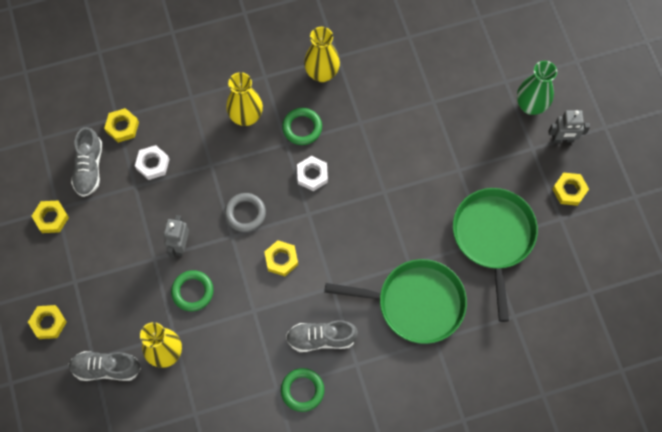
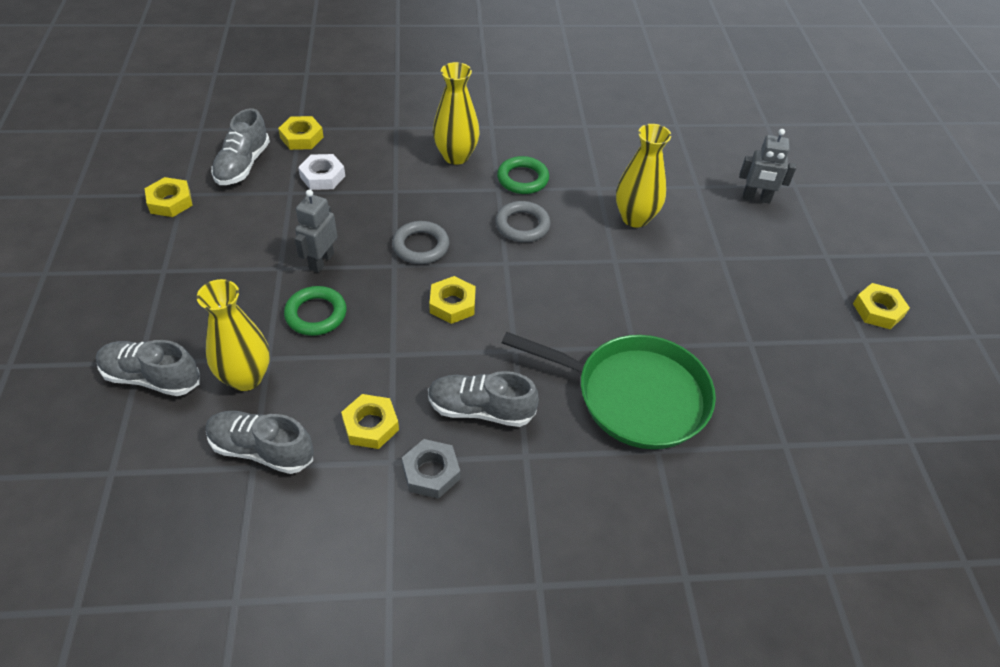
camera: 10 degrees right, 20 degrees down
(48, 323) = (102, 307): yellow nut -> yellow nut (370, 425)
(195, 401) = (261, 450): none -> grey shoe
(302, 390) = (431, 472): green ring -> grey nut
(312, 175) = (522, 225): white nut -> grey ring
(322, 73) = (562, 136): yellow vase -> yellow vase (635, 218)
(493, 237) = (763, 340): green pan -> none
(530, 105) = (826, 213): green vase -> none
(562, 139) = (869, 254): grey robot -> grey robot (756, 198)

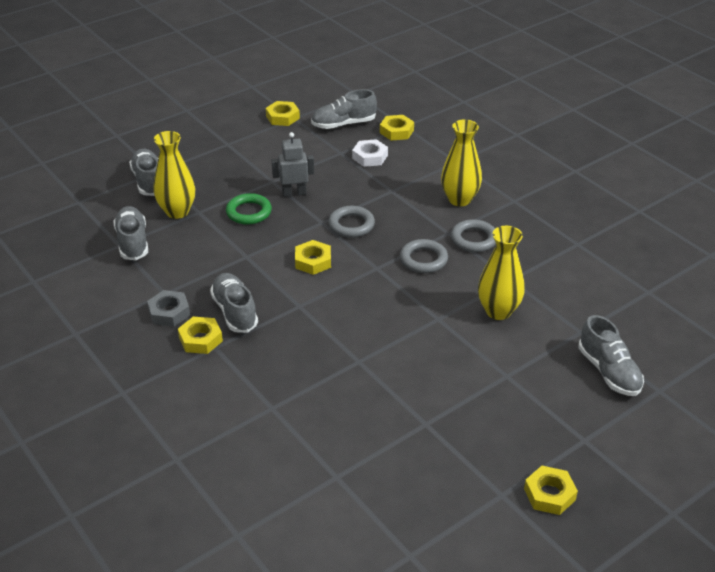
camera: 60 degrees right, 10 degrees down
(370, 425) = (183, 273): yellow nut -> yellow nut (200, 339)
(522, 179) = (474, 239): green ring -> grey ring
(635, 396) = (311, 378): green pan -> none
(756, 198) = (609, 372): grey robot -> grey shoe

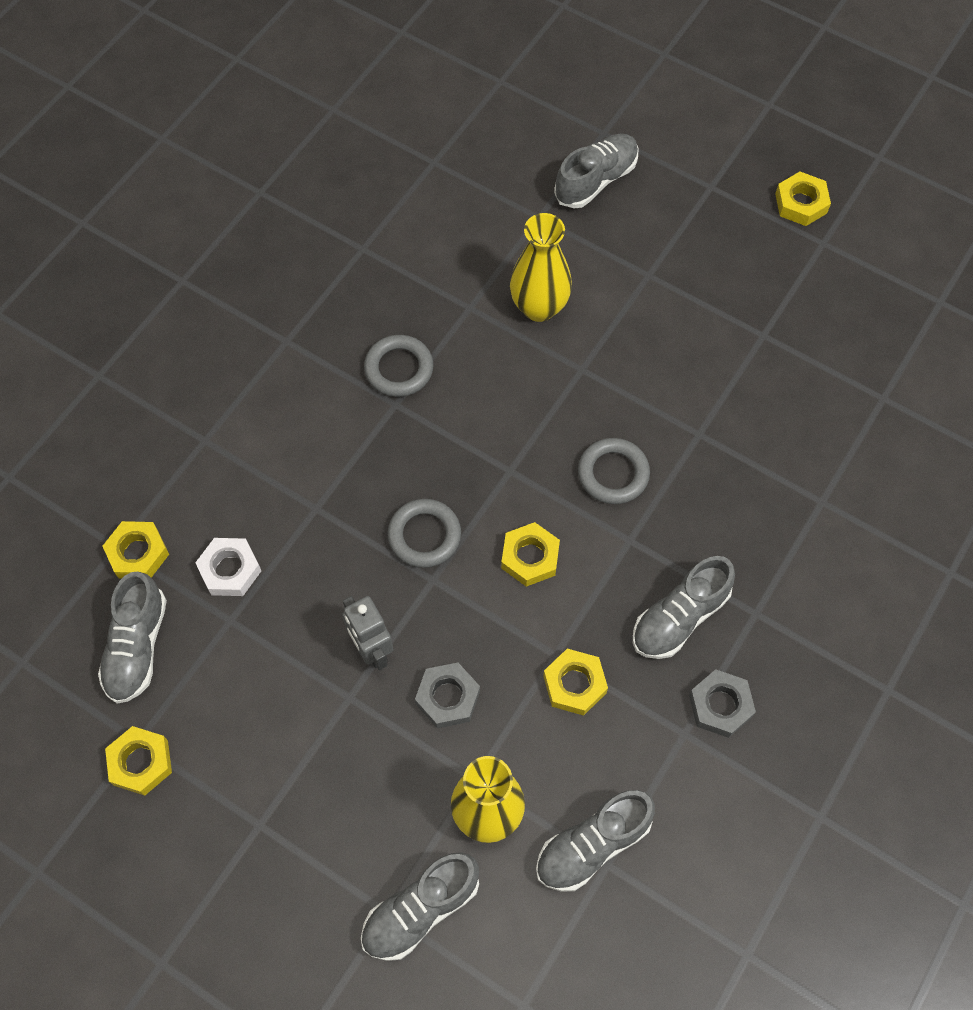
camera: 110 degrees left, 25 degrees up
(200, 339) = (751, 637): yellow nut -> yellow nut (574, 684)
(249, 212) = (447, 697): green ring -> grey nut
(343, 124) = (137, 647): grey shoe -> grey shoe turned 45 degrees clockwise
(423, 259) = (469, 418): grey ring -> grey ring (613, 474)
(459, 199) = (308, 410): yellow vase -> none

